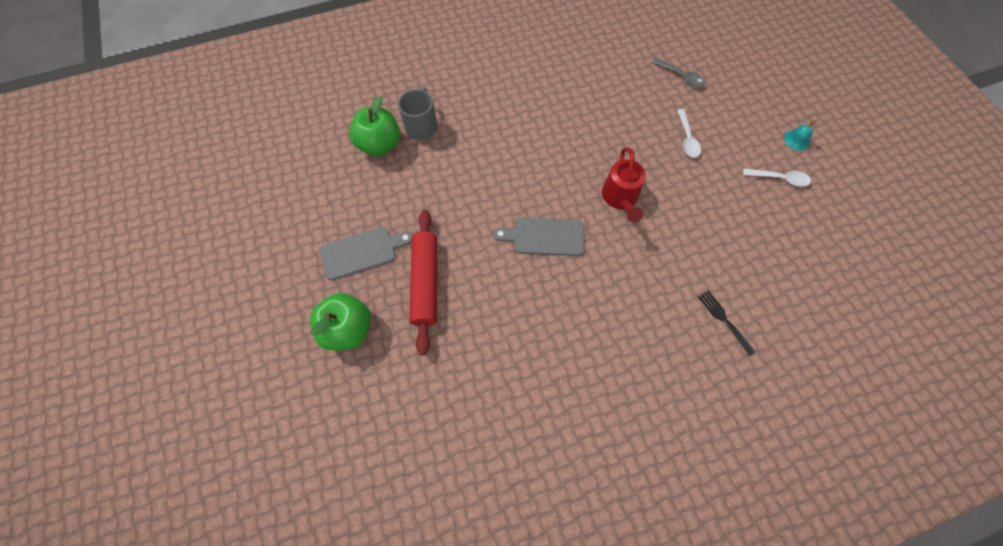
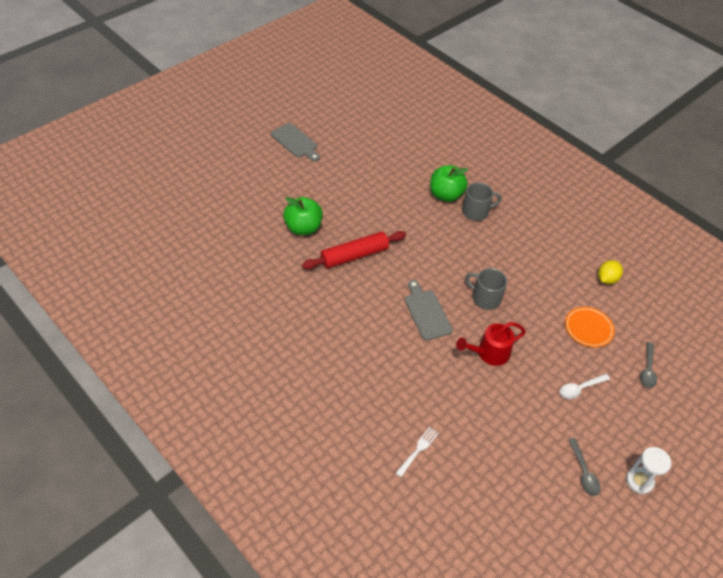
camera: 65 degrees right, 15 degrees down
(362, 252) = (359, 215): grey cutting board -> grey cutting board (295, 142)
(547, 171) = (485, 298): none -> grey mug
(564, 56) = (607, 279): none -> yellow lemon
(619, 99) = (588, 328): none -> orange plate
(724, 320) = (418, 450): black fork -> white fork
(779, 179) = (584, 472): white spoon -> grey spoon
(797, 140) = (639, 481): turquoise bell -> white hourglass

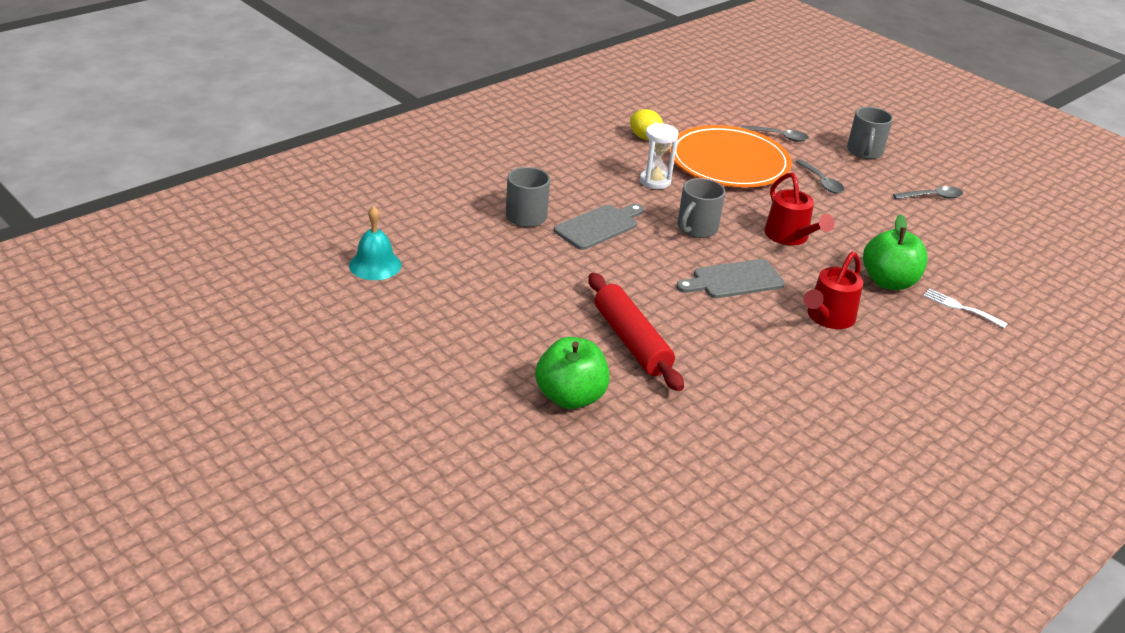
camera: 90 degrees left, 15 degrees down
(295, 142) = (322, 402): grey cutting board -> grey cutting board (599, 226)
(392, 359) = (827, 318): none -> red watering can
(409, 152) = (375, 265): none -> turquoise bell
(446, 195) = (487, 238): green apple -> green apple (888, 282)
(580, 389) = (821, 182): white spoon -> grey spoon
(588, 328) = (728, 162): orange plate -> orange plate, size x1.95
(639, 481) = (926, 167): white hourglass -> white hourglass (655, 181)
(647, 433) = (864, 152): none -> grey mug

